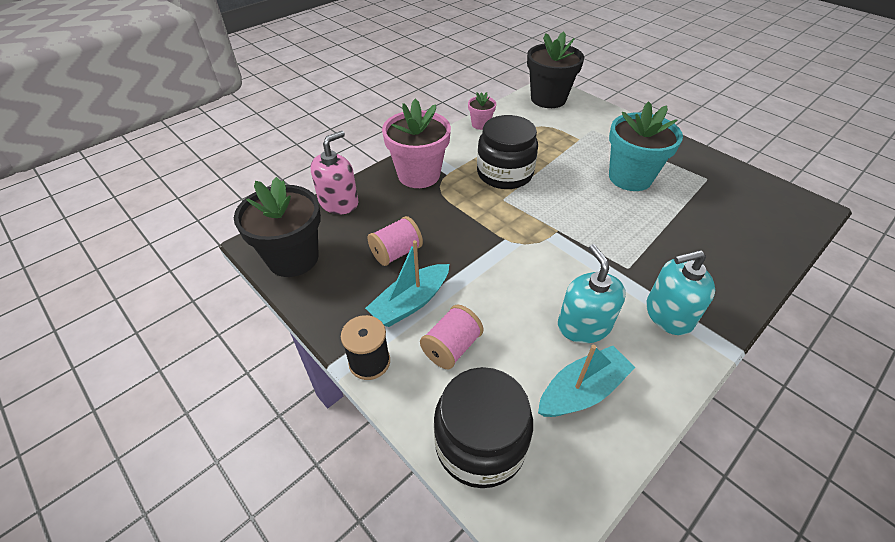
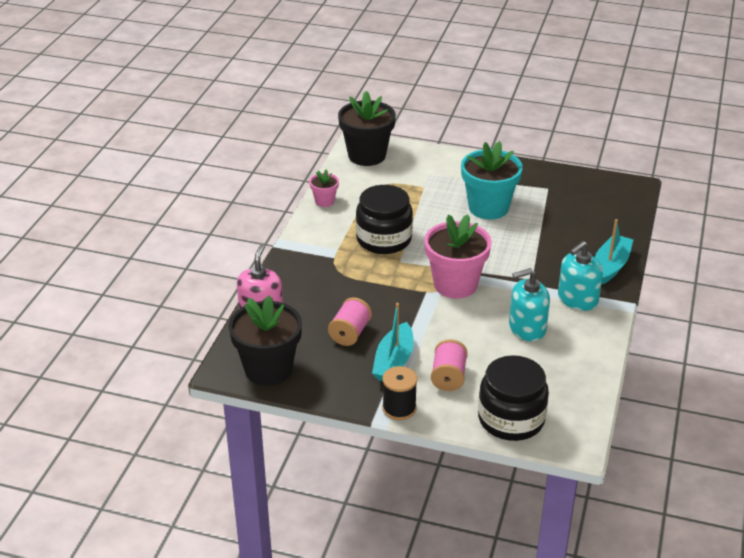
camera: 30 degrees left, 10 degrees down
(419, 175) = (310, 266): pink flower pot -> pink flower pot (455, 284)
(582, 391) = (552, 366): turquoise boat -> turquoise boat (610, 266)
(584, 325) = (527, 328): turquoise soap dispenser -> turquoise soap dispenser turned 60 degrees counterclockwise

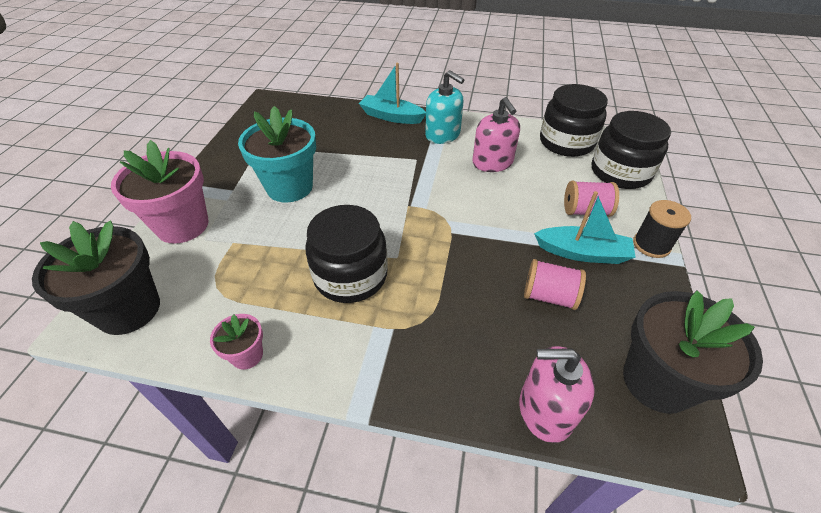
camera: 95 degrees left, 10 degrees up
(455, 284) = (435, 209): pink flower pot -> pink flower pot (182, 225)
(527, 328) = (492, 162): turquoise soap dispenser -> pink soap dispenser
(568, 390) = (566, 142): none -> black jar

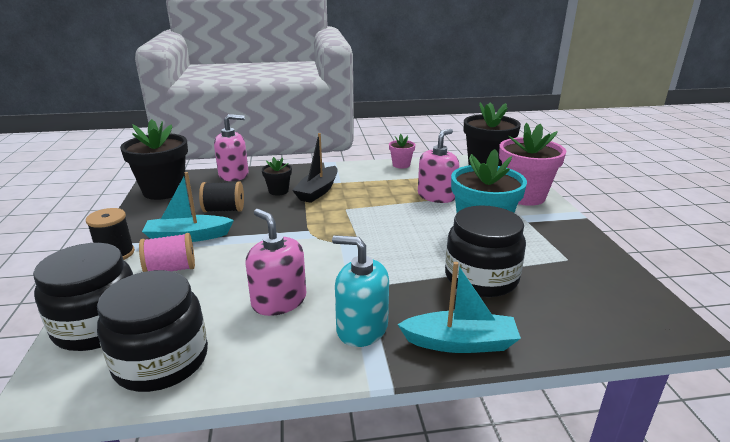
camera: 160 degrees right, 20 degrees down
(275, 253) = (436, 196): none -> pink soap dispenser
(350, 275) = (372, 196): black jar -> black jar (481, 278)
(416, 308) = (318, 191): none -> black boat
(472, 325) = (278, 191): none -> black flower pot
(549, 296) = (224, 210): pink spool -> black spool

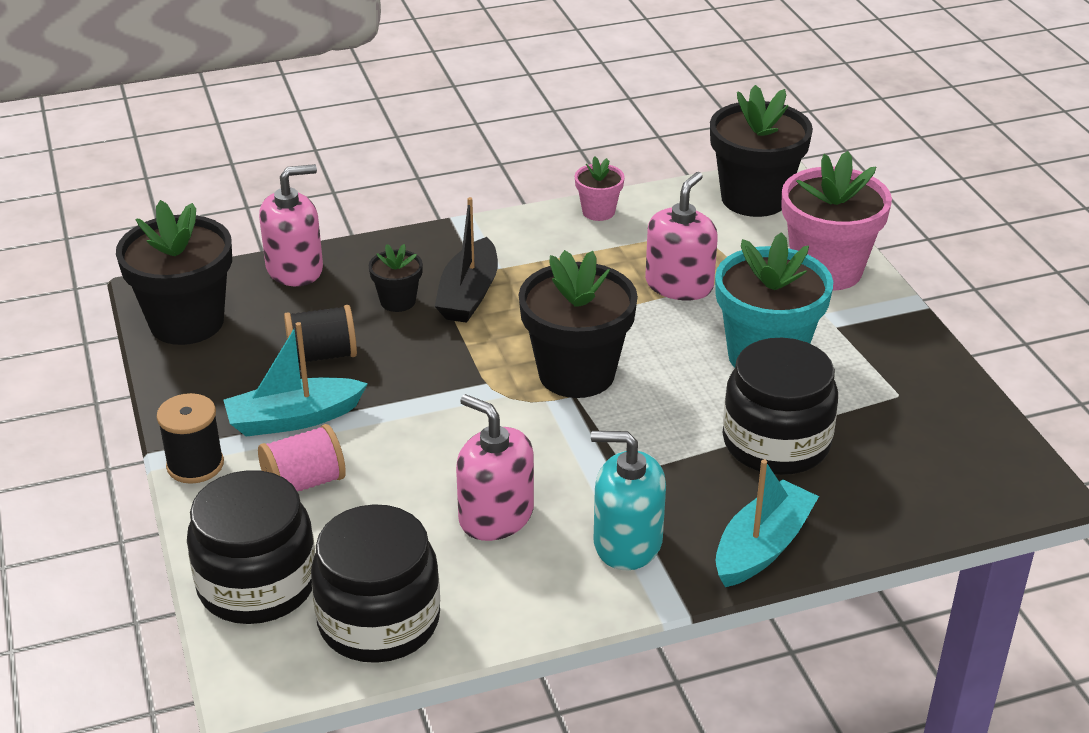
camera: 10 degrees left, 10 degrees up
(363, 230) = (576, 374): none -> black flower pot
(460, 343) = (762, 547): turquoise boat -> turquoise boat turned 45 degrees counterclockwise

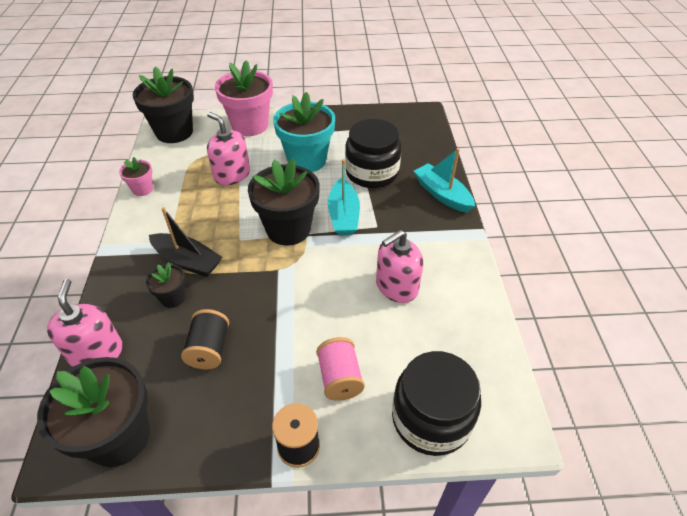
camera: 75 degrees left, 10 degrees up
(294, 419) = (271, 375): turquoise boat -> turquoise boat (343, 215)
(379, 621) = (472, 355): black jar -> none
(627, 543) = (429, 238): turquoise soap dispenser -> none

